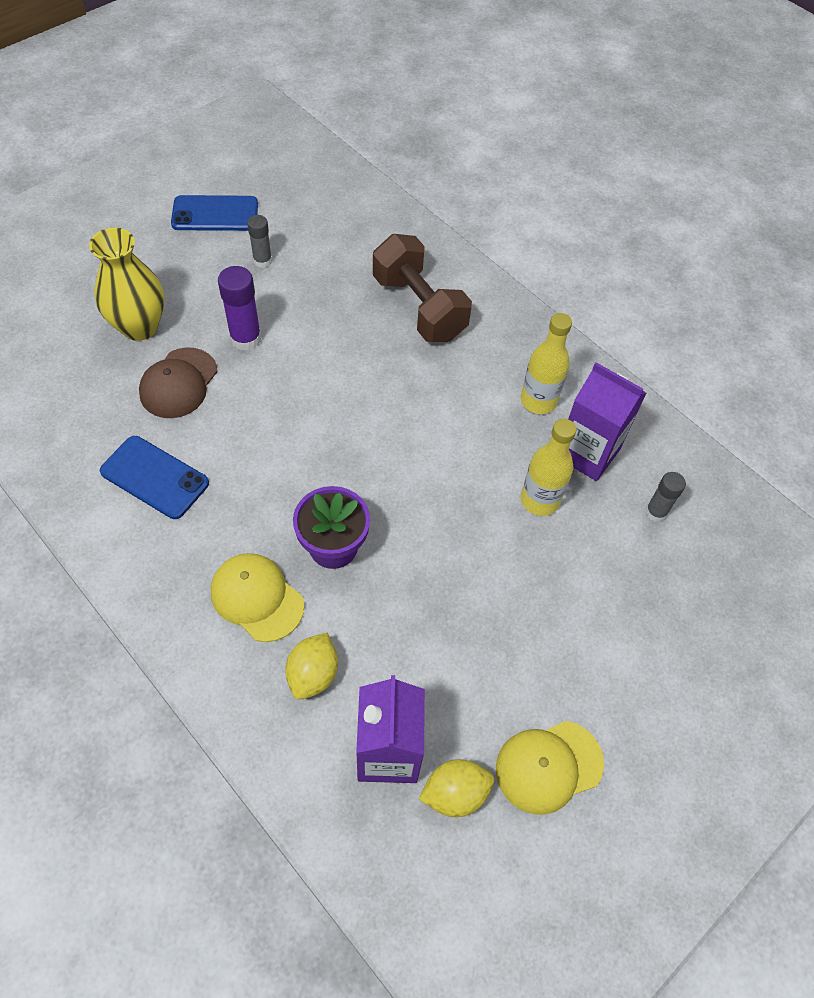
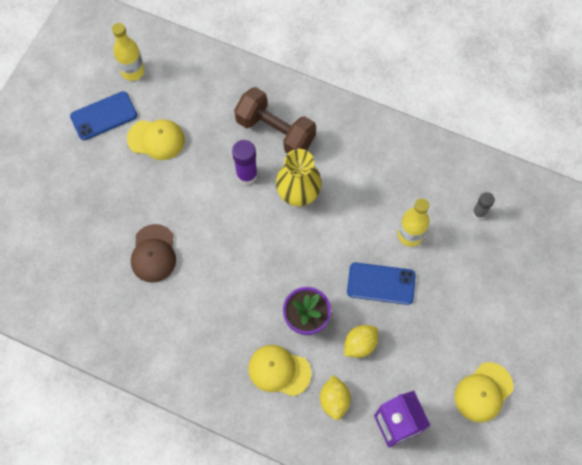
camera: 20 degrees left, 10 degrees up
(140, 327) = (105, 224): yellow vase -> yellow vase (298, 195)
(154, 477) = (176, 323): blue phone -> blue phone (381, 283)
(245, 338) = (177, 203): purple glue stick -> purple glue stick (246, 175)
(262, 261) = (156, 139): grey glue stick -> yellow cap
(455, 793) = (441, 429): yellow lemon -> yellow lemon (359, 344)
(538, 401) = (379, 167): yellow bottle -> yellow bottle (133, 71)
(587, 453) = (424, 191): purple carton -> none

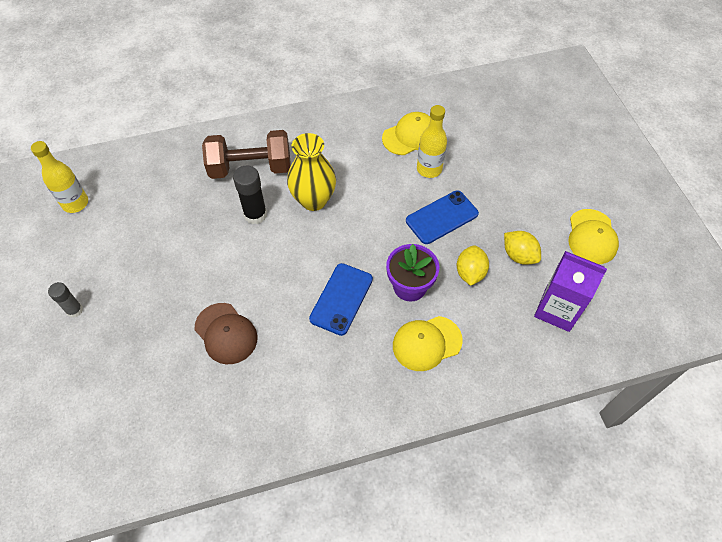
camera: 40 degrees left, 10 degrees down
(104, 116) = (76, 255): blue phone -> blue phone (341, 299)
(156, 139) = (146, 241): yellow cap -> yellow cap (410, 136)
(246, 175) = (255, 214): purple glue stick -> black glue stick
(334, 400) = (493, 330): yellow lemon -> yellow lemon (519, 255)
(479, 213) = (463, 121): grey glue stick -> grey glue stick (74, 310)

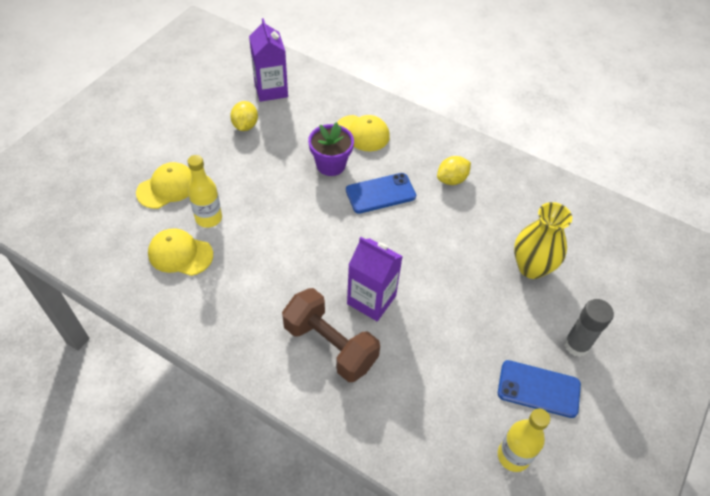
camera: 135 degrees left, 5 degrees down
(74, 310) = (576, 345): grey glue stick -> grey glue stick, size x1.56
(226, 333) = (476, 236): brown cap -> none
(255, 214) = (371, 300): black glue stick -> purple carton
(313, 200) = (316, 271): yellow vase -> yellow vase (531, 267)
(442, 217) = (252, 182): blue phone -> blue phone (538, 389)
(470, 273) = (286, 141): yellow lemon -> yellow lemon (451, 179)
(592, 237) = (191, 99): yellow cap -> yellow cap (167, 187)

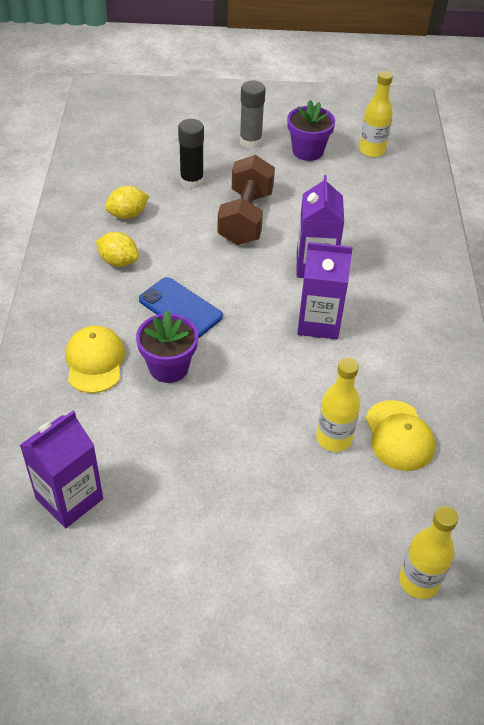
camera: 120 degrees left, 5 degrees down
(89, 203) = (419, 581): none -> yellow bottle
(167, 187) = (327, 510): yellow cap -> none
(245, 126) = (162, 489): yellow lemon -> yellow lemon (127, 215)
(310, 266) = (318, 322): none -> purple carton
(330, 345) = (384, 273): brown dumbbell -> brown dumbbell (245, 218)
(531, 267) = (192, 181): yellow vase -> black glue stick
(538, 389) = (307, 151): blue phone -> purple flower pot

